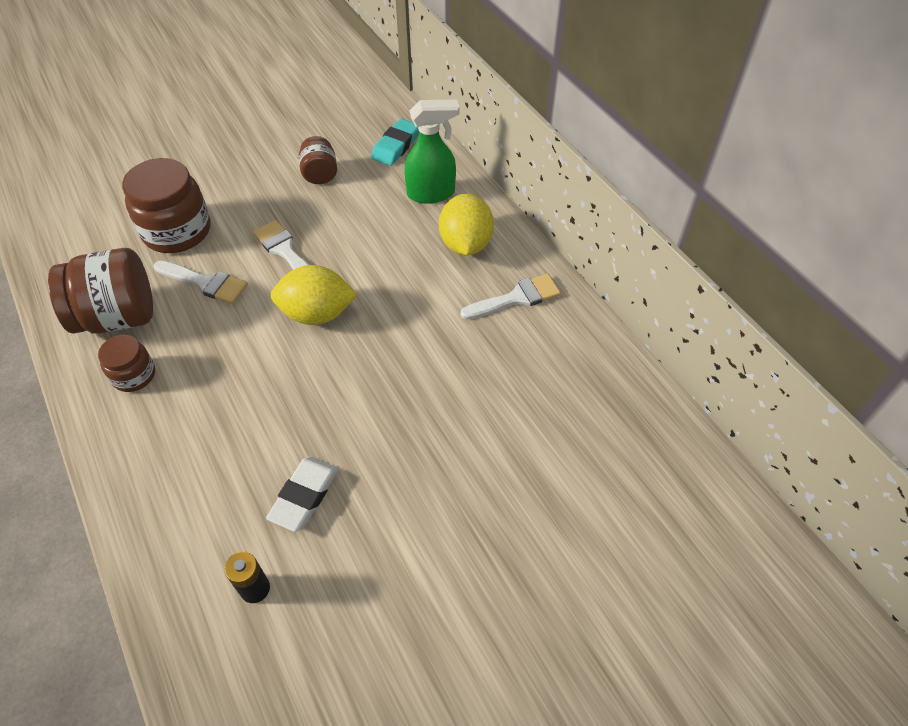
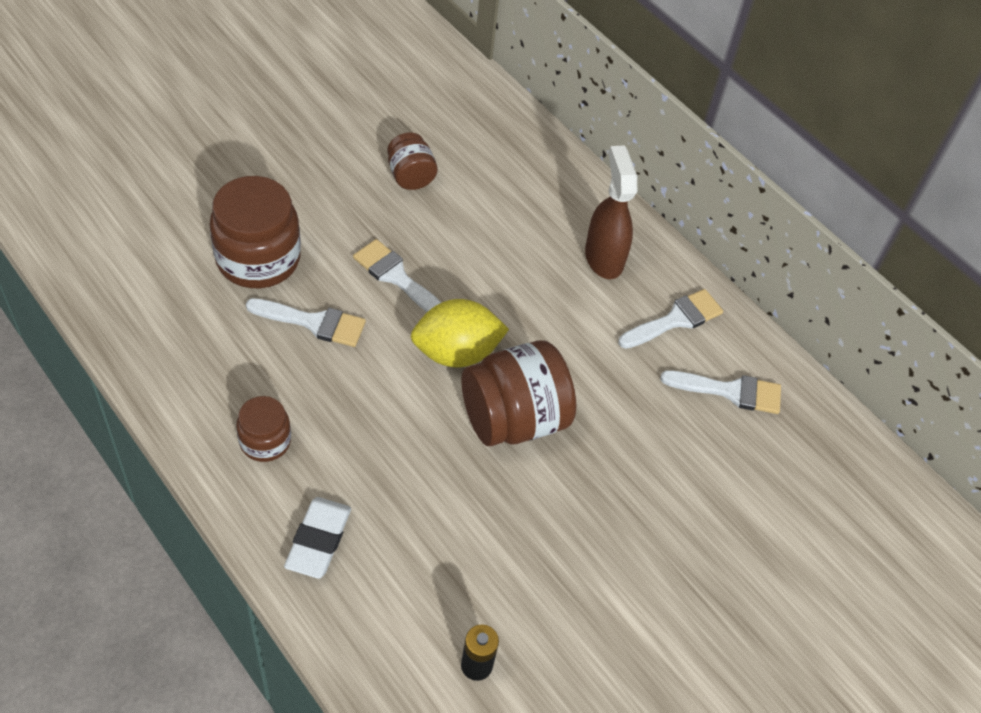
camera: 15 degrees left, 0 degrees up
(118, 317) = (222, 372): brown jar -> brown jar (514, 419)
(304, 496) = (501, 562): white eraser -> white eraser (318, 540)
(396, 146) = (492, 135): turquoise eraser -> none
(431, 193) = (549, 195): green spray bottle -> none
(465, 244) = (604, 257): yellow lemon -> brown spray bottle
(553, 362) = (730, 391): none -> white brush

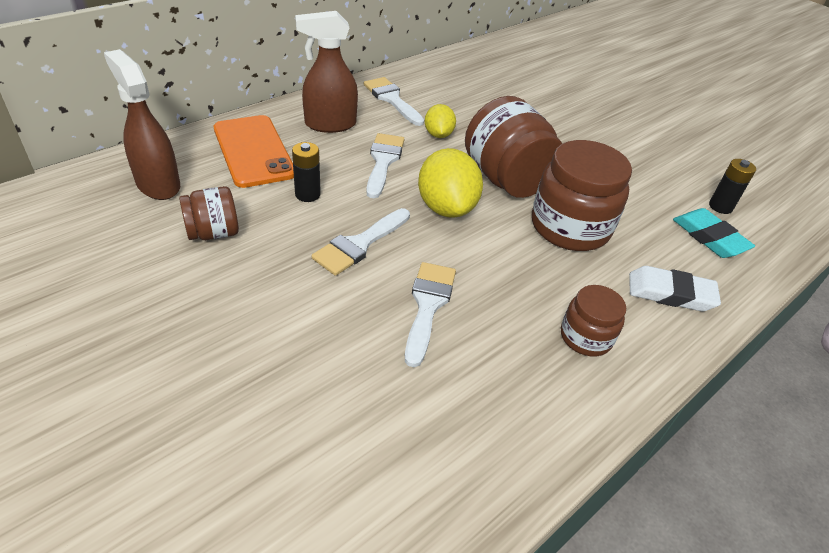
camera: 90 degrees left, 10 degrees down
(258, 259) = (338, 360): brown jar -> brown jar (570, 227)
(412, 623) = (709, 237): none -> turquoise eraser
(471, 239) = (307, 194): none -> black battery
(478, 134) = (158, 184): none -> brown spray bottle
(541, 196) = (253, 151): none -> orange phone
(600, 361) = (438, 135): none -> yellow lemon
(730, 391) = (452, 86): white brush -> white brush (383, 161)

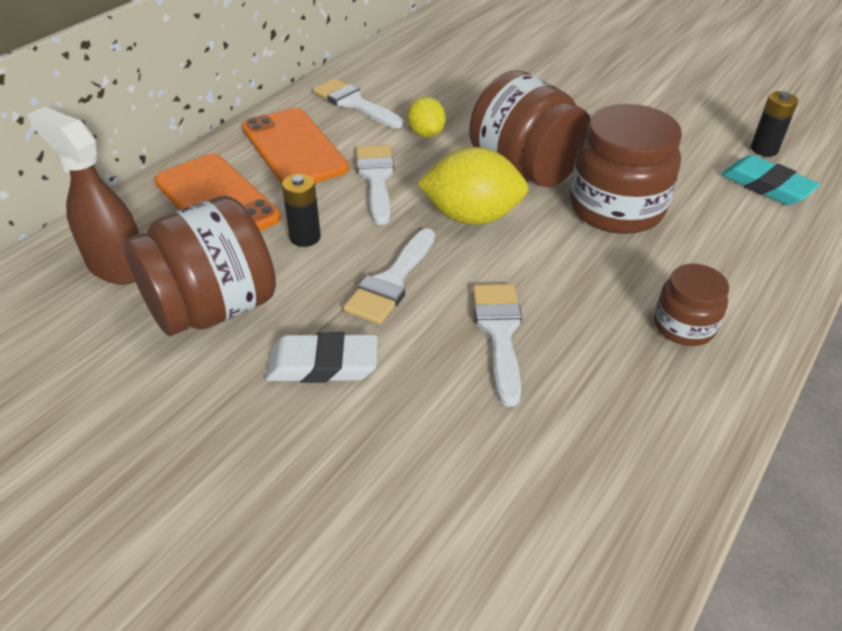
camera: 10 degrees left, 0 degrees up
(213, 233) = (213, 308): brown jar -> brown jar, size x1.82
(330, 124) = (294, 148): brown spray bottle -> orange phone
(446, 207) = (471, 217): yellow lemon -> yellow lemon turned 60 degrees counterclockwise
(670, 293) = (751, 256): white eraser -> white eraser (323, 364)

